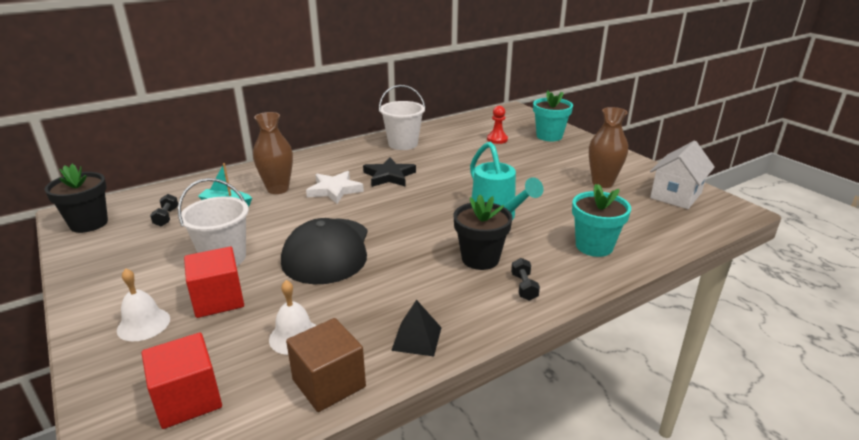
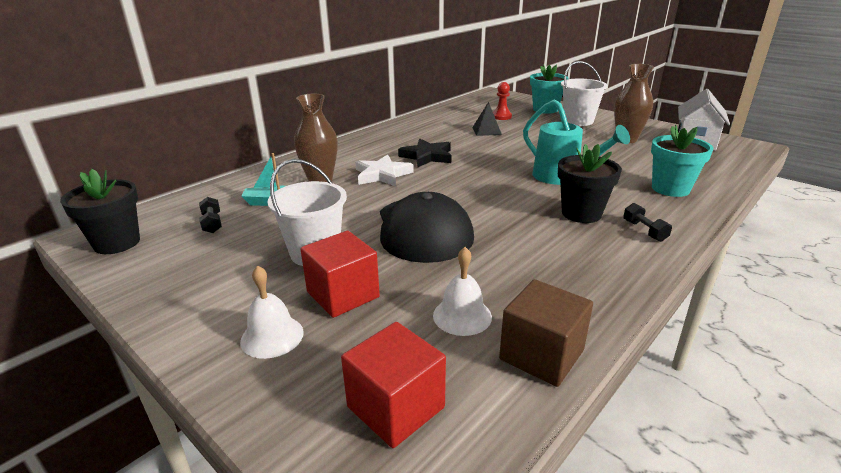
camera: 15 degrees left, 0 degrees up
(403, 144) = (416, 129): white bucket -> white bucket (578, 121)
(416, 338) = (590, 293): black pyramid -> black pyramid (486, 131)

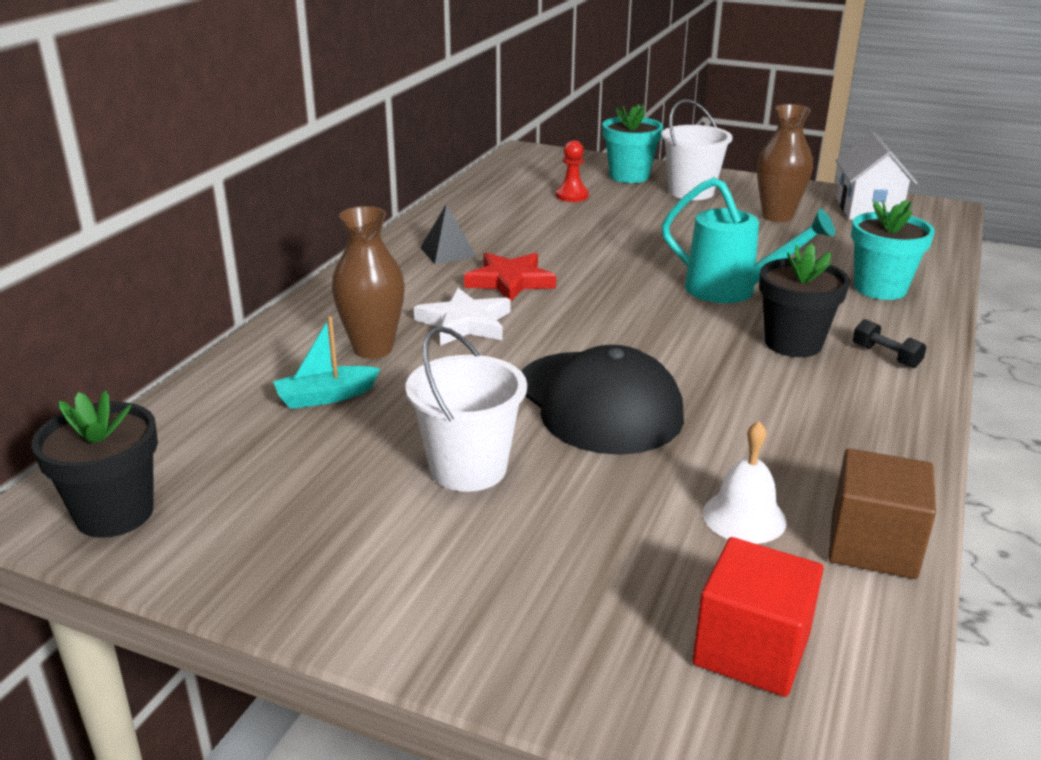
camera: 20 degrees left, 0 degrees up
(212, 223) = (254, 451): black dumbbell -> none
(272, 336) = (513, 601): white bell -> none
(343, 294) = (563, 521): red cube -> none
(427, 156) = (510, 281): black star -> red star
(486, 131) = (567, 224): black pyramid -> black pyramid (447, 252)

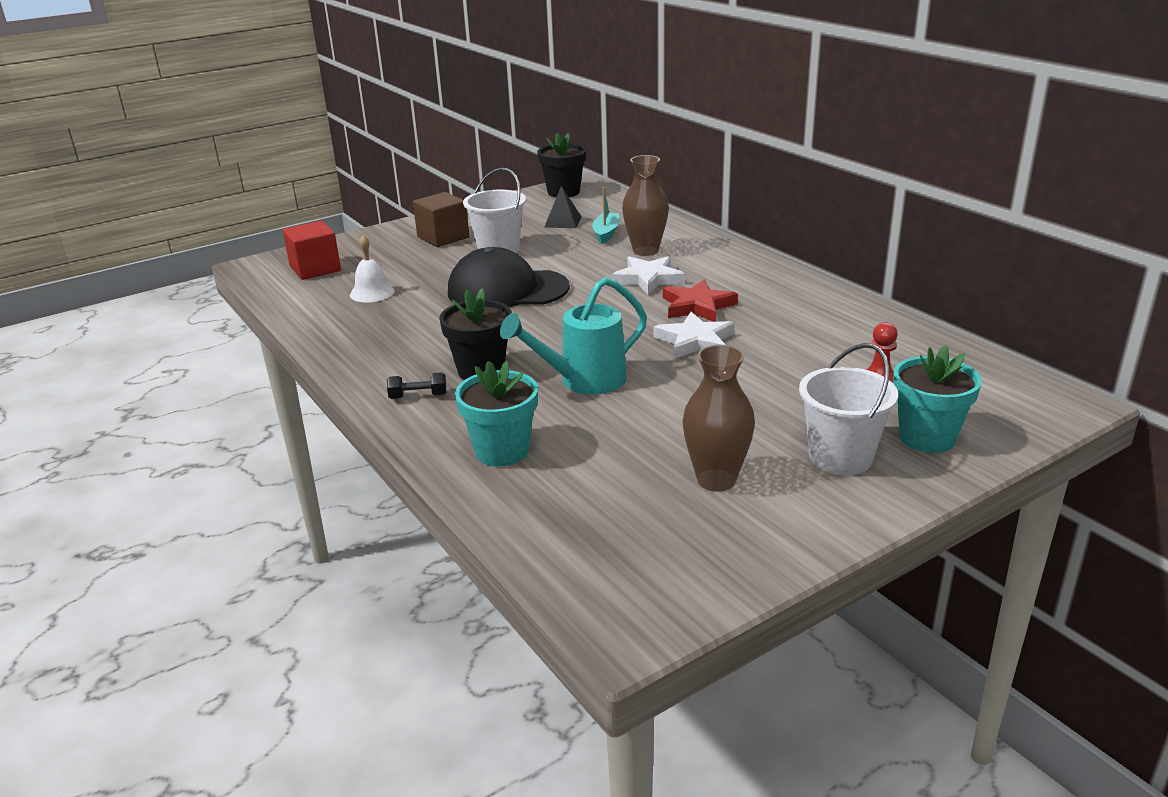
camera: 125 degrees right, 0 degrees up
(447, 252) = (777, 298): black pyramid -> black pyramid (563, 222)
(589, 265) = (695, 341): none -> white star
(868, 209) = (679, 560): white house -> none
(873, 545) = (309, 311): brown cube -> brown cube (443, 237)

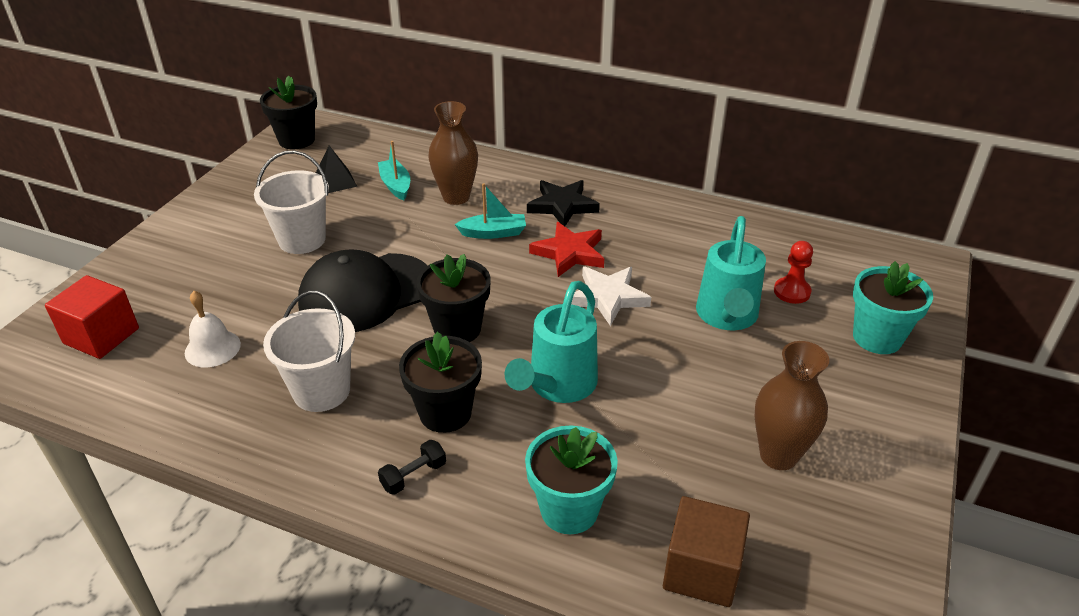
camera: 35 degrees left, 10 degrees up
(443, 237) = (220, 240): brown cube -> brown cube (701, 570)
(548, 327) = (457, 329): none -> black flower pot
(648, 279) = (493, 233): white star -> turquoise boat
(730, 275) = (562, 206): none -> black star
(788, 382) = (727, 317): none -> turquoise watering can
(840, 457) = (841, 386): white bucket -> white bucket (321, 391)

